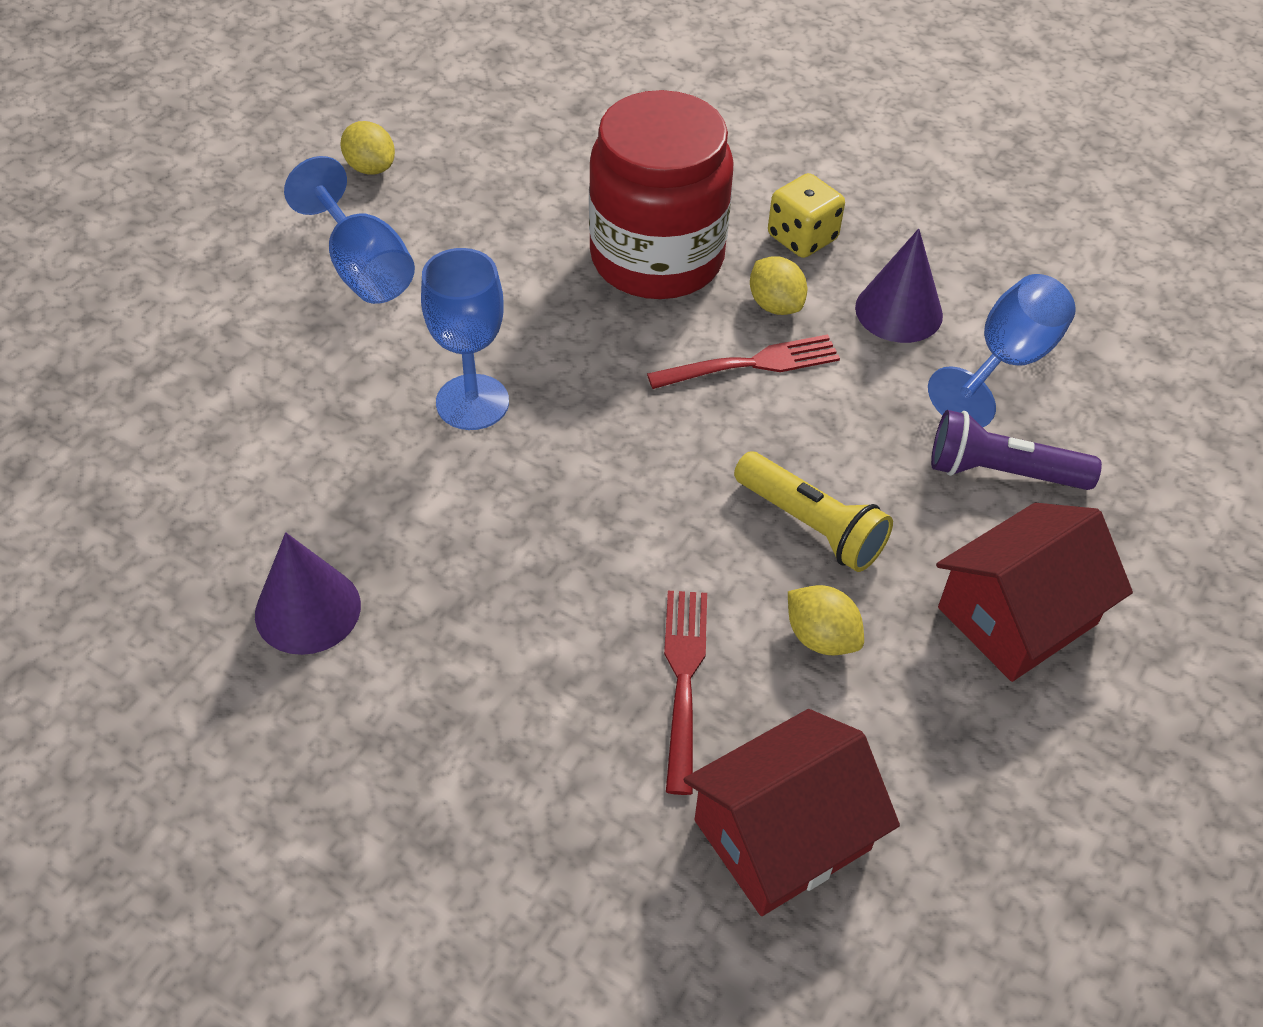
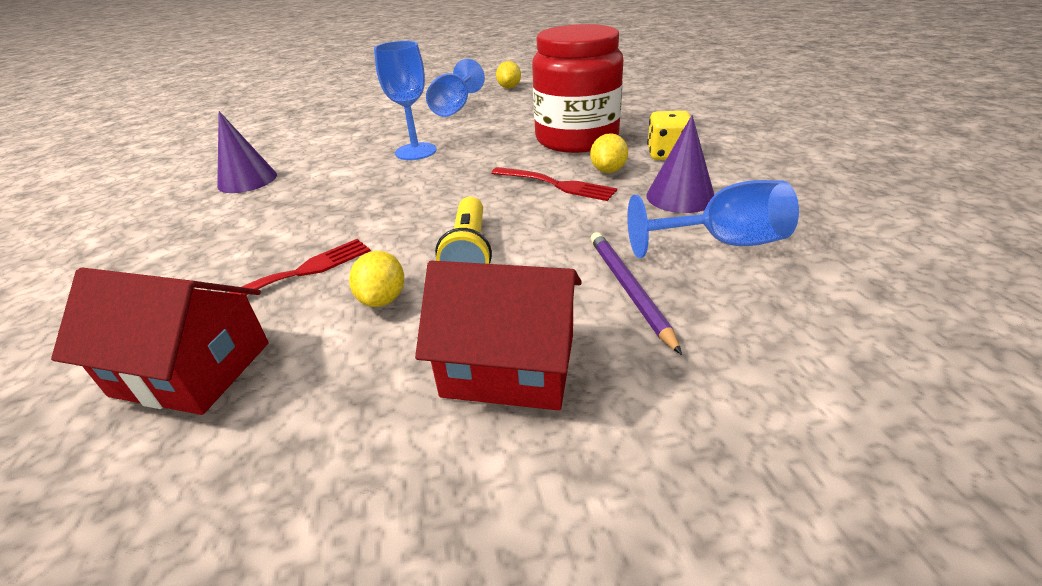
camera: 50 degrees right, 15 degrees down
(1002, 472) = (629, 289): purple flashlight -> purple pencil

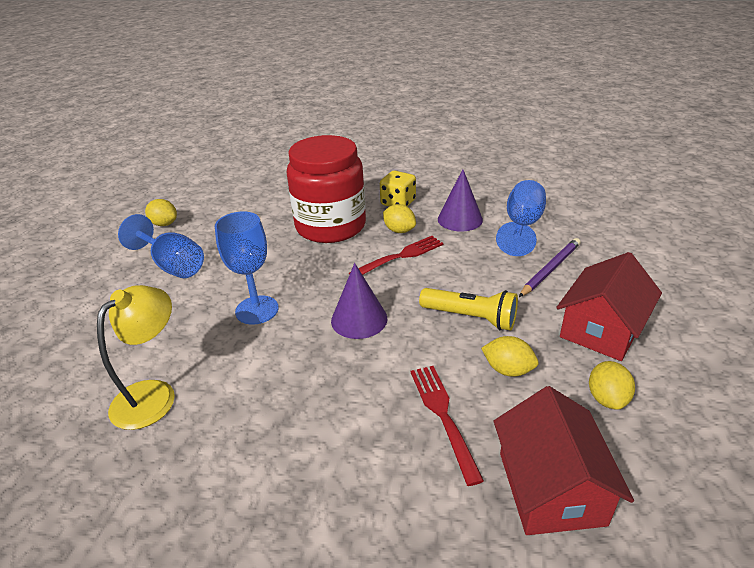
camera: 65 degrees left, 0 degrees up
(192, 369) = (551, 488): red house -> red house turned 45 degrees counterclockwise
(247, 180) = (188, 448): purple cone -> purple cone (359, 319)
(300, 152) = (153, 394): none -> yellow lamp
(351, 394) = (607, 398): none -> yellow lemon
(629, 289) = (550, 269): purple pencil -> purple pencil turned 120 degrees clockwise

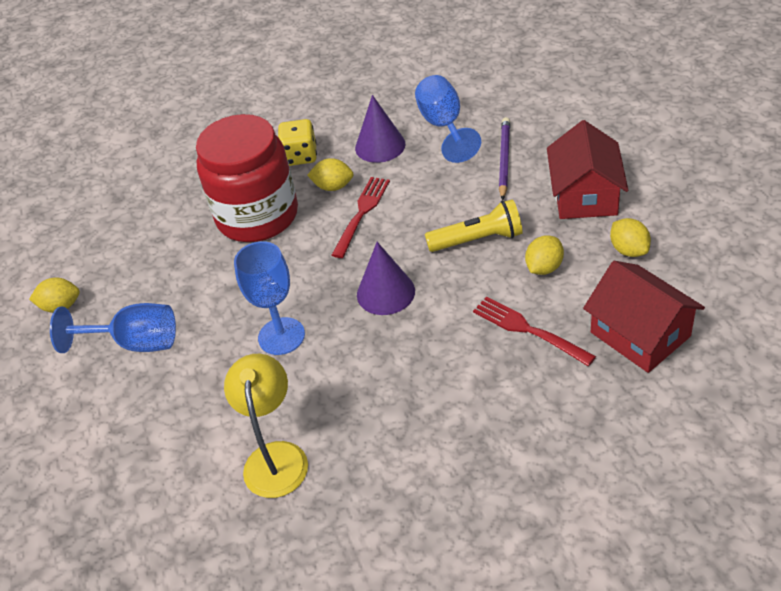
camera: 30 degrees left, 10 degrees up
(508, 370) = (544, 267): yellow lemon -> yellow lemon turned 45 degrees counterclockwise

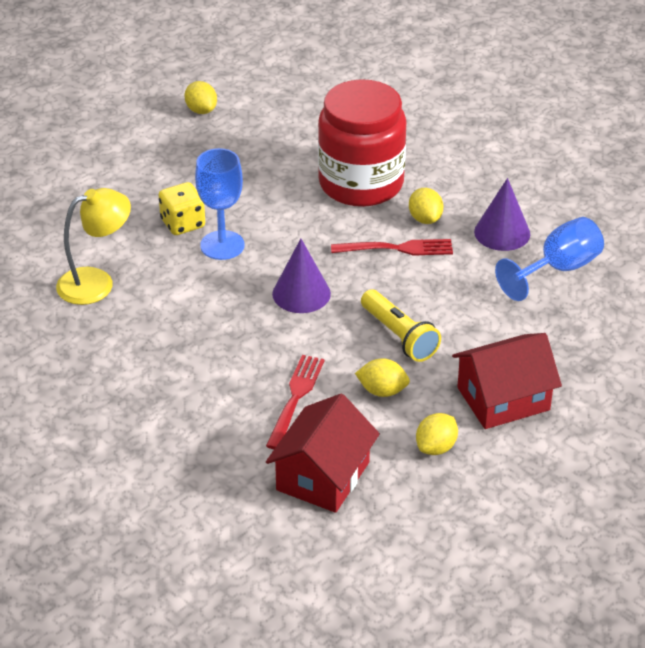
camera: 60 degrees right, 5 degrees down
(135, 343) = (180, 165): blue goblet -> none
(300, 156) = (457, 184): yellow dice -> yellow dice (183, 223)
(504, 160) = (528, 327): purple pencil -> none

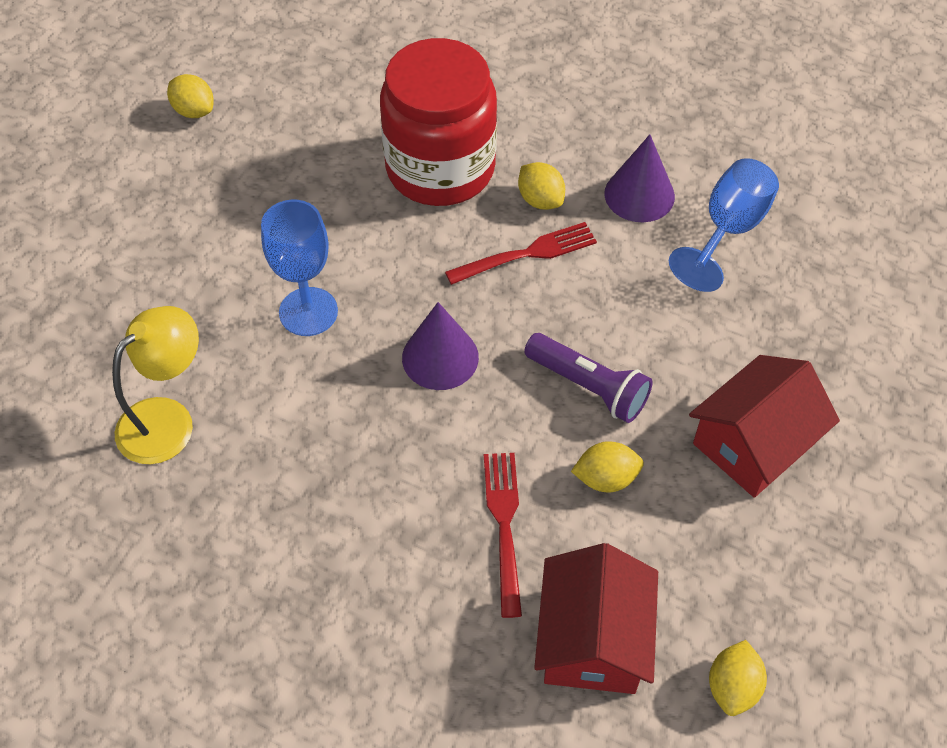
camera: 20 degrees left, 15 degrees up
(183, 223) = (243, 292): yellow dice -> none
(399, 336) = (588, 386): yellow flashlight -> purple flashlight
(436, 447) = (709, 545): yellow lemon -> yellow lemon (733, 687)

